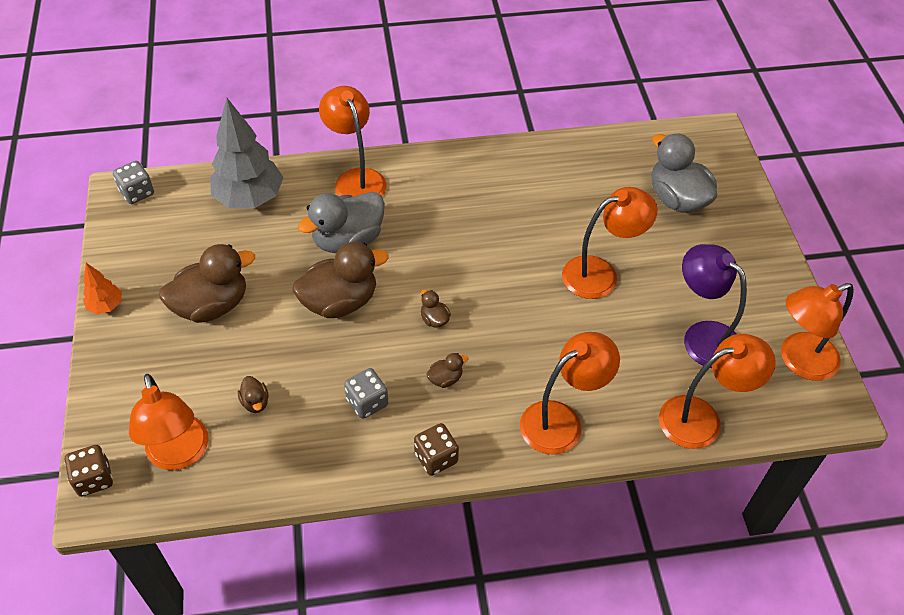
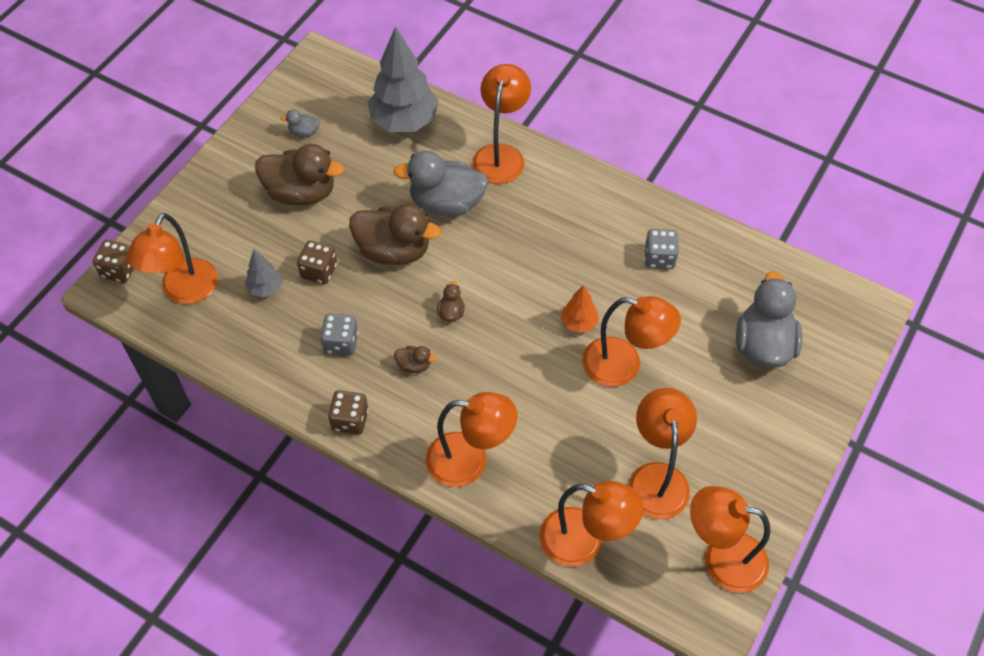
camera: 40 degrees right, 5 degrees up
(106, 306) = (231, 146): orange tree -> orange tree (578, 323)
(137, 192) = (328, 67): grey dice -> grey dice (659, 258)
(166, 256) = (304, 132): none -> grey duck
(255, 402) = (265, 288): brown duck -> grey tree
(290, 358) = (319, 271): none -> brown dice
(702, 336) = (657, 477): purple lamp -> orange lamp

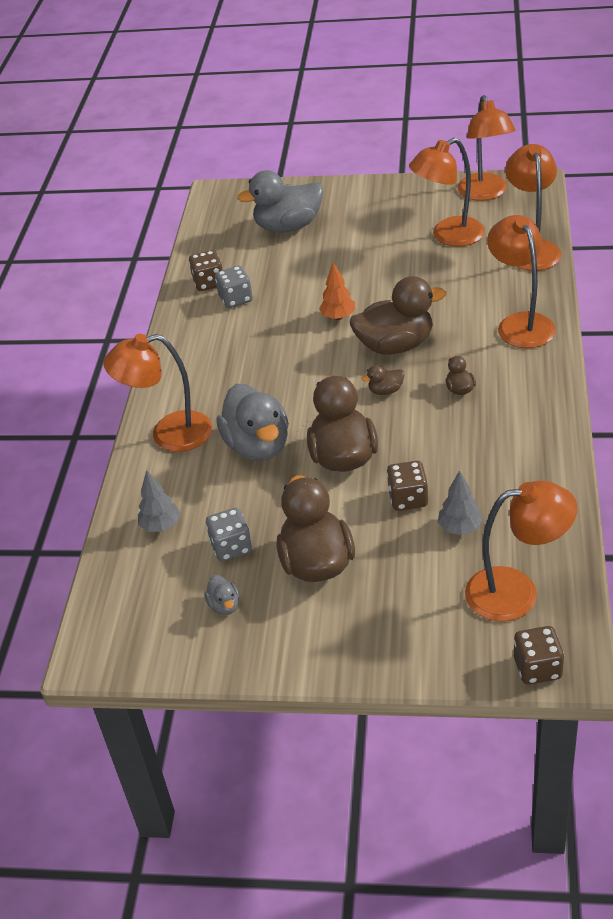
camera: 110 degrees left, 15 degrees down
(341, 343) = (476, 444): grey dice -> grey dice (231, 547)
(350, 420) = (548, 403): brown dice -> brown dice (208, 283)
(404, 122) = (161, 526): grey tree -> grey tree, size x0.48
(506, 347) = (395, 345): none -> brown duck
(624, 365) = (362, 281): orange lamp -> none

